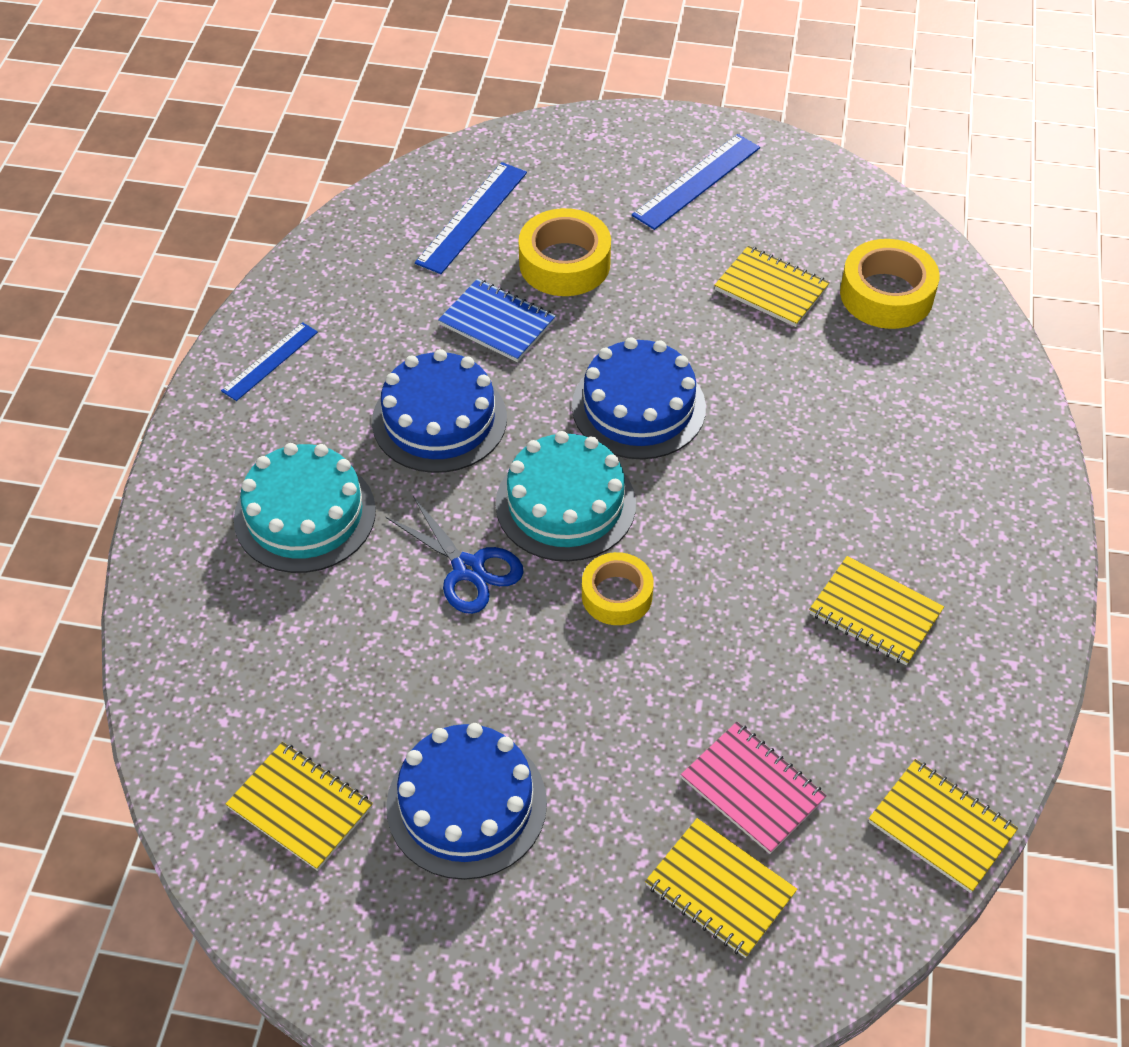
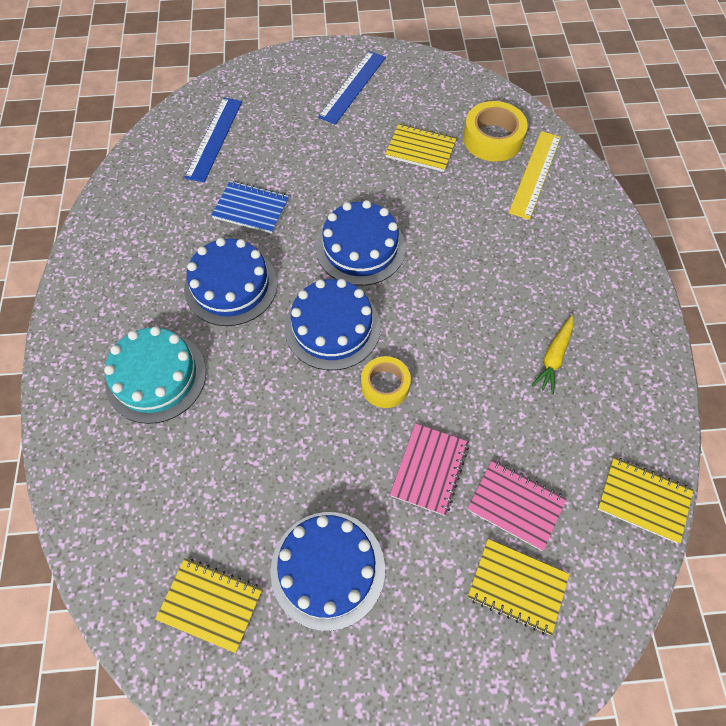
camera: 15 degrees left, 10 degrees up
(270, 361) = (103, 269): blue ruler -> none
(468, 569) = (280, 390): blue scissors -> none
(564, 263) = (284, 158): yellow tape -> none
(565, 504) = (332, 327): turquoise cake -> blue cake
(645, 716) = (429, 469): none -> pink notebook
(875, 613) = (554, 357): yellow notebook -> yellow carrot
(935, 357) = (535, 174): none -> yellow ruler

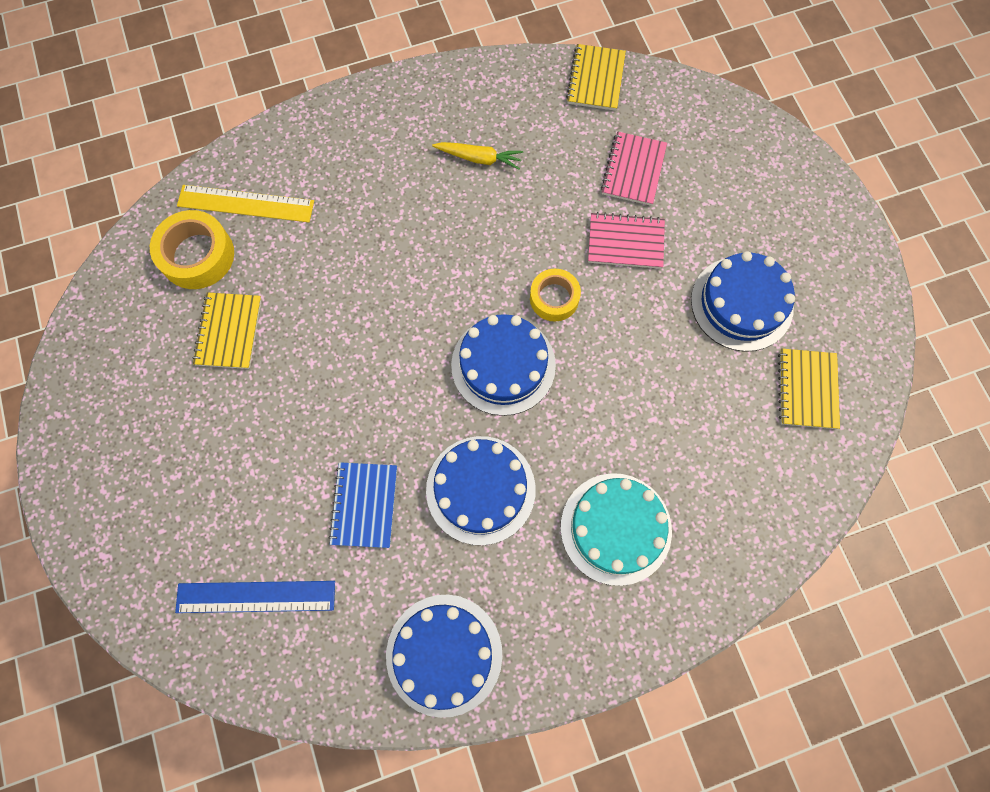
camera: 105 degrees left, 10 degrees up
(353, 87) = (128, 440): blue ruler -> none
(360, 247) = (393, 363): blue cake -> blue cake (444, 654)
(517, 586) = (700, 160): yellow notebook -> none

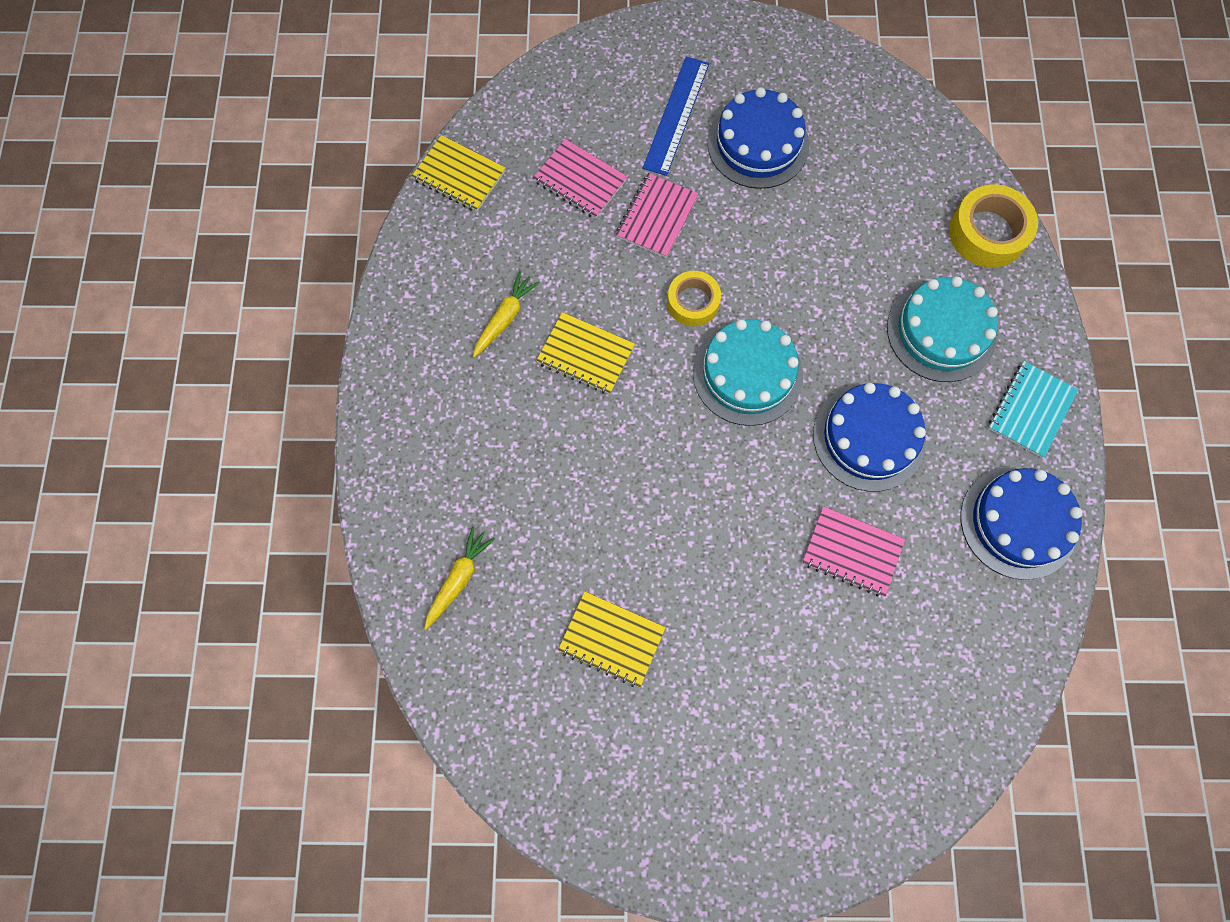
camera: 70 degrees left, 0 degrees up
(197, 255) = (503, 651): yellow tape -> yellow tape (987, 233)
(245, 204) = (458, 579): yellow ruler -> yellow carrot
(256, 596) = (915, 688): blue ruler -> blue ruler (676, 115)
(364, 505) = (852, 552): blue notebook -> pink notebook
(503, 365) = (747, 373): blue cake -> turquoise cake
(566, 639) = (1030, 410): none -> turquoise notebook
(807, 389) = (859, 126): yellow notebook -> yellow notebook (585, 355)

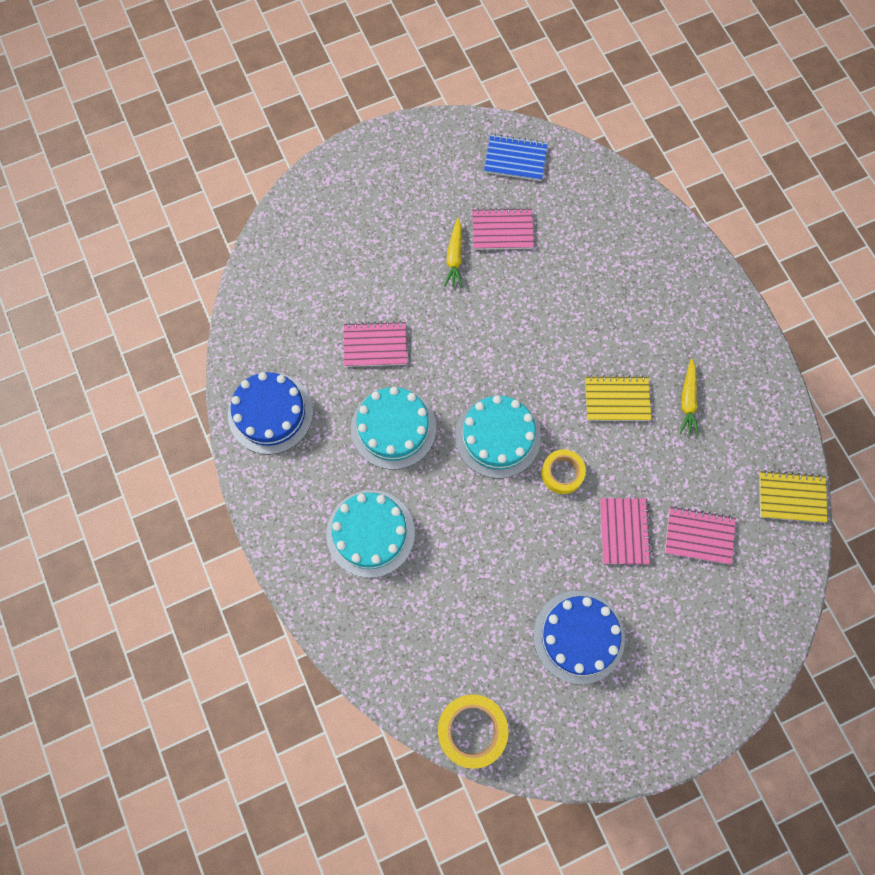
camera: 155 degrees right, 0 degrees up
(458, 579) = (614, 224): yellow carrot -> yellow carrot (454, 257)
(537, 745) = (515, 159): none -> blue notebook
(611, 639) = (502, 230): yellow notebook -> pink notebook
(676, 115) = (657, 633): blue ruler -> none
(869, 437) = (393, 428): blue cake -> turquoise cake
(987, 233) = (362, 638): yellow tape -> yellow tape (472, 730)
(1030, 410) = (285, 499): turquoise notebook -> none

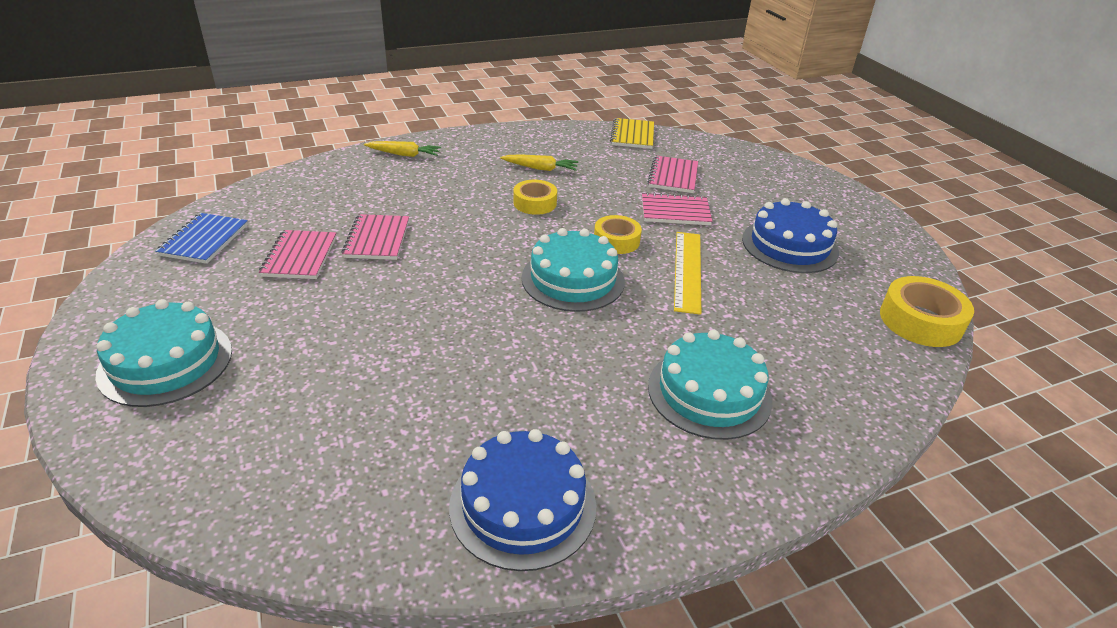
camera: 90 degrees left, 35 degrees down
(375, 345) = (429, 375): pink notebook -> pink notebook (377, 239)
(393, 428) = (557, 363): turquoise cake -> turquoise cake (166, 362)
(454, 257) = (319, 296): yellow carrot -> yellow carrot (404, 154)
(523, 533) = (688, 271): none -> yellow ruler
(617, 399) = (535, 203): yellow notebook -> yellow tape

